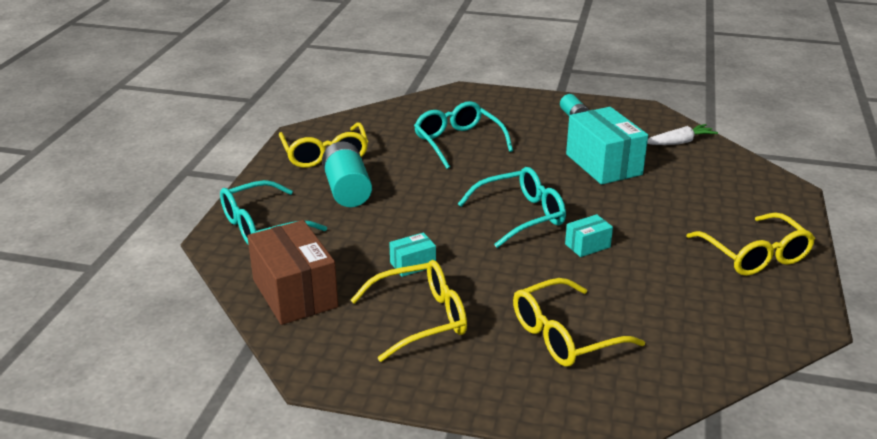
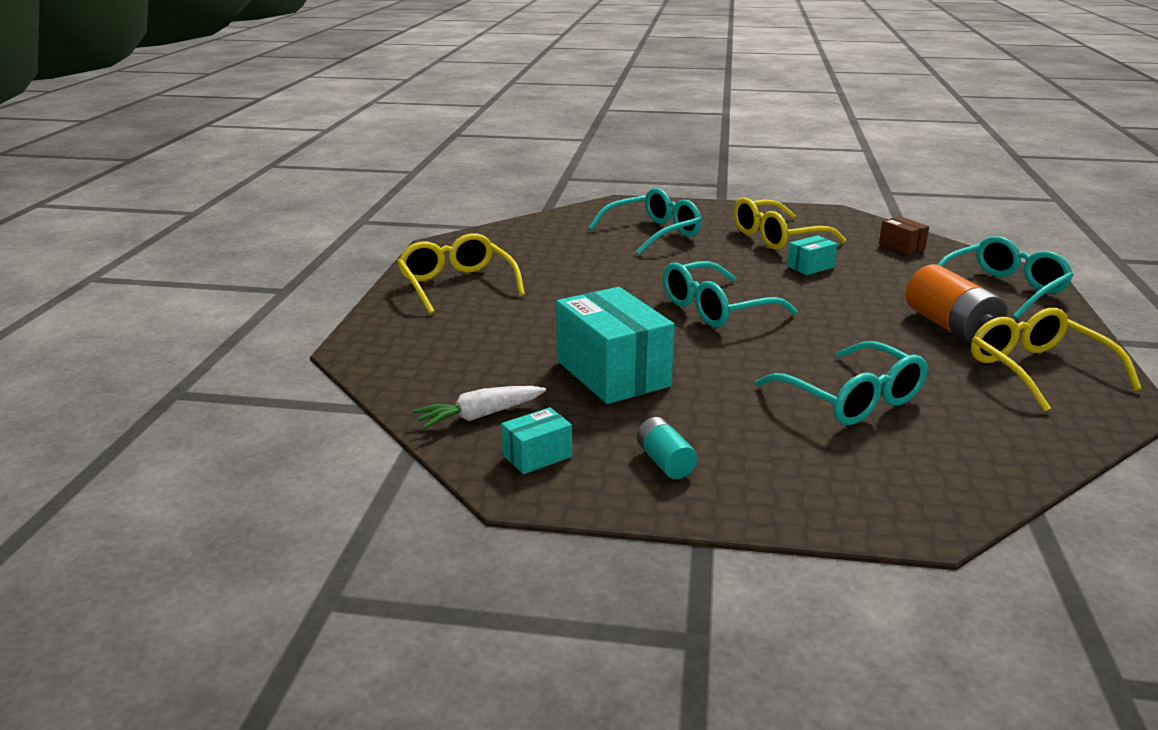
camera: 175 degrees right, 5 degrees down
(295, 293) = (901, 246): brown box -> brown box, size x0.48
(347, 190) = (950, 327): turquoise battery -> orange battery
(564, 336) = (653, 233): yellow glasses -> turquoise glasses
(587, 245) = (635, 286): turquoise box -> turquoise box (537, 456)

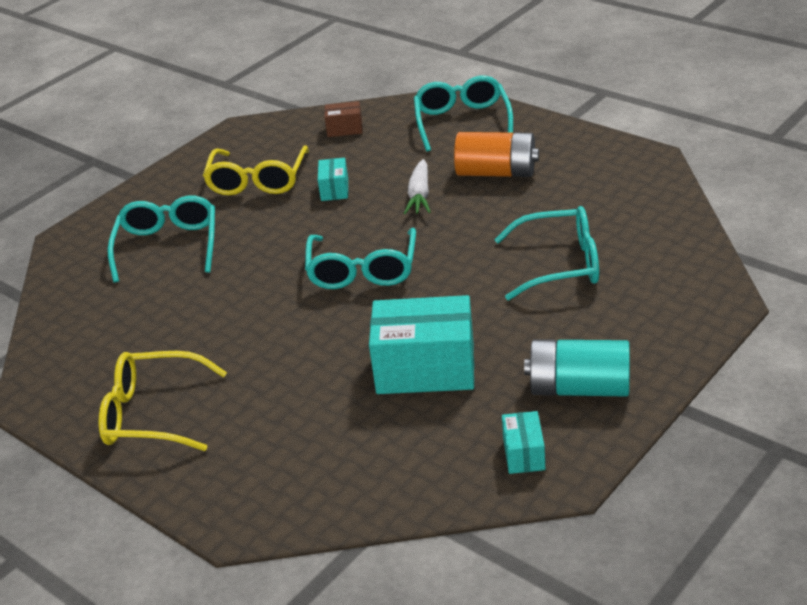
camera: 55 degrees left, 10 degrees up
(480, 416) = (435, 470): white carrot -> white carrot (419, 195)
(665, 462) = (579, 388): turquoise battery -> turquoise battery, size x1.83
(1037, 370) = (585, 168): yellow glasses -> none

